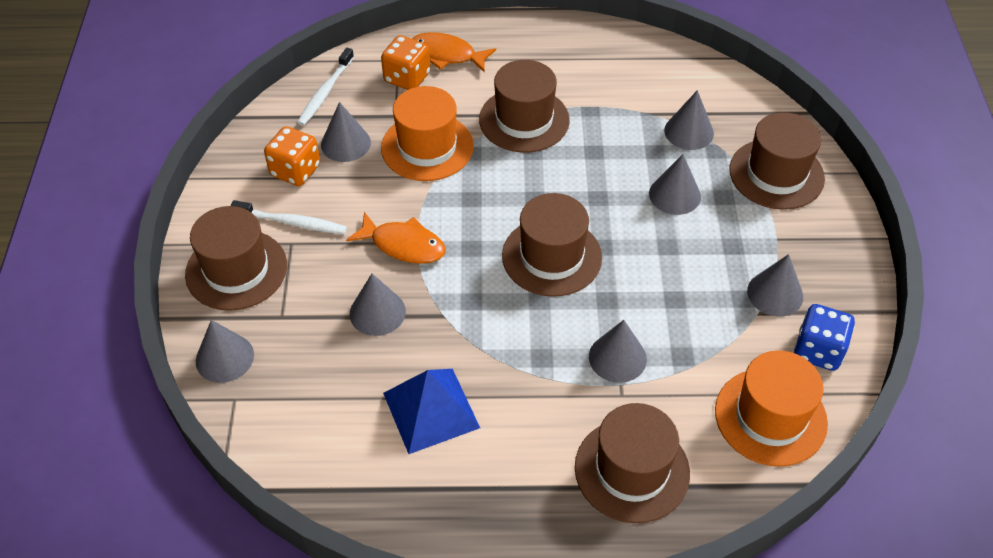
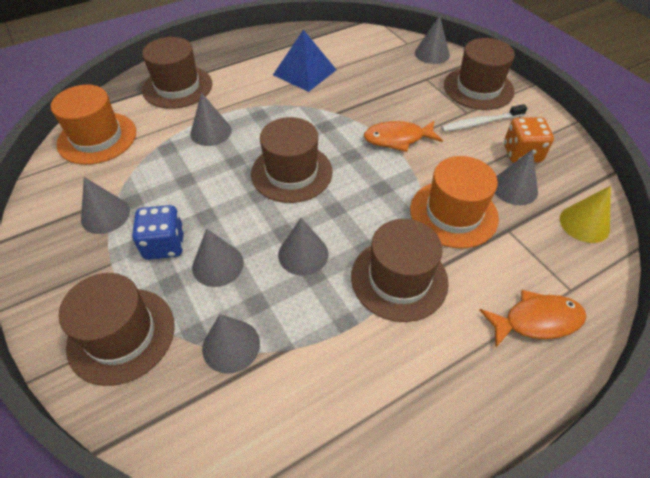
camera: 150 degrees right, 0 degrees up
(325, 92) = (584, 223): white toothbrush -> yellow cone
(377, 312) = (376, 99): grey cone -> grey cone (303, 254)
(407, 78) = (540, 272): orange dice -> none
(818, 350) = (65, 188): blue dice -> blue dice (164, 245)

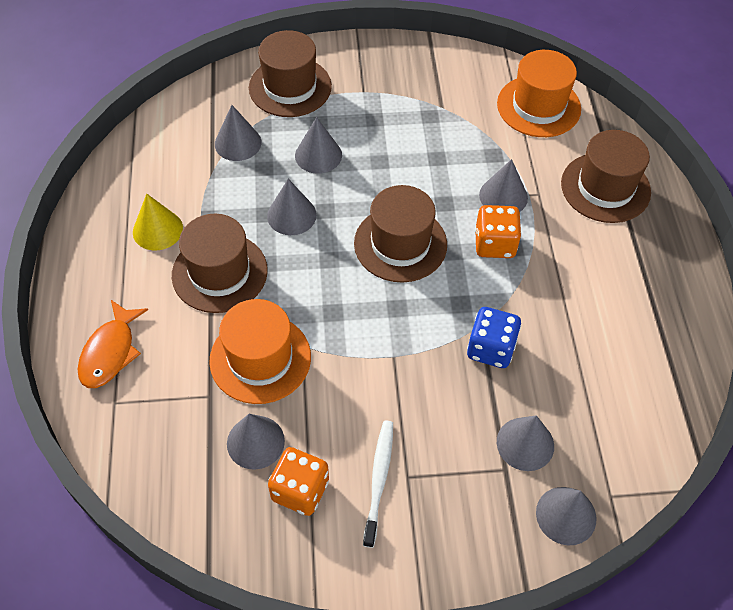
camera: 115 degrees right, 5 degrees up
(105, 215) = (422, 96): grey cone -> grey cone (525, 443)
(164, 245) = (362, 127): blue dice -> blue dice (491, 348)
(261, 124) = (494, 244): none -> orange dice
(304, 72) = (584, 325): blue pyramid -> none
(397, 139) = (399, 367): orange fish -> none
(478, 88) = (451, 527): brown hat -> none
(584, 223) = (167, 477): yellow cone -> yellow cone (157, 230)

